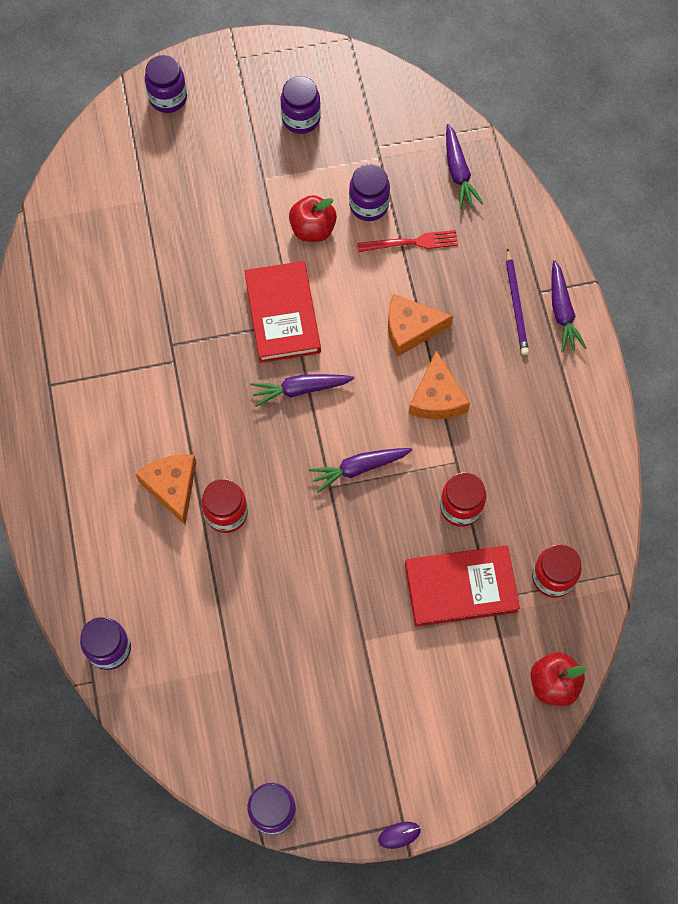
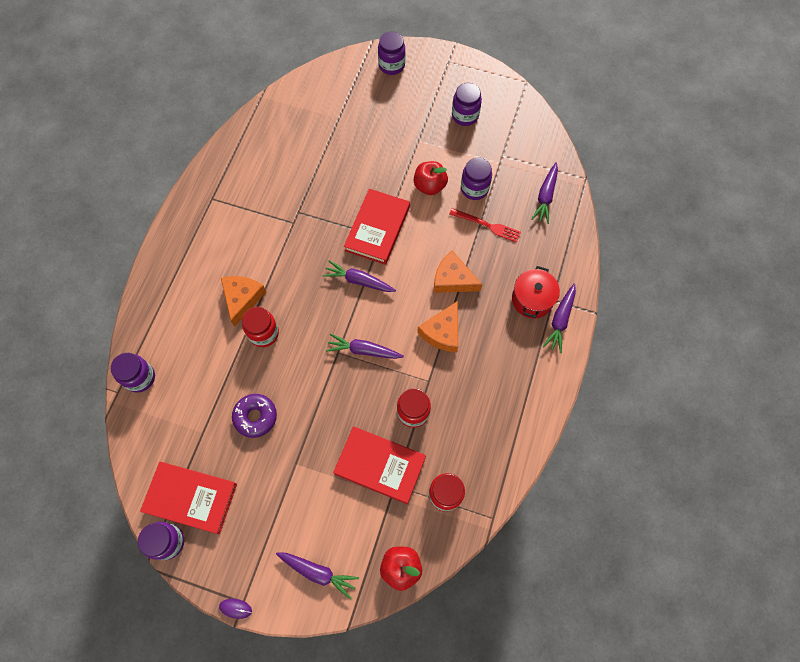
camera: 30 degrees right, 0 degrees up
(266, 748) = (191, 498): none -> red book
(281, 615) = (255, 417): none -> purple donut
(465, 742) = (318, 572): none -> purple carrot
(516, 304) = (532, 299): purple pencil -> red pot

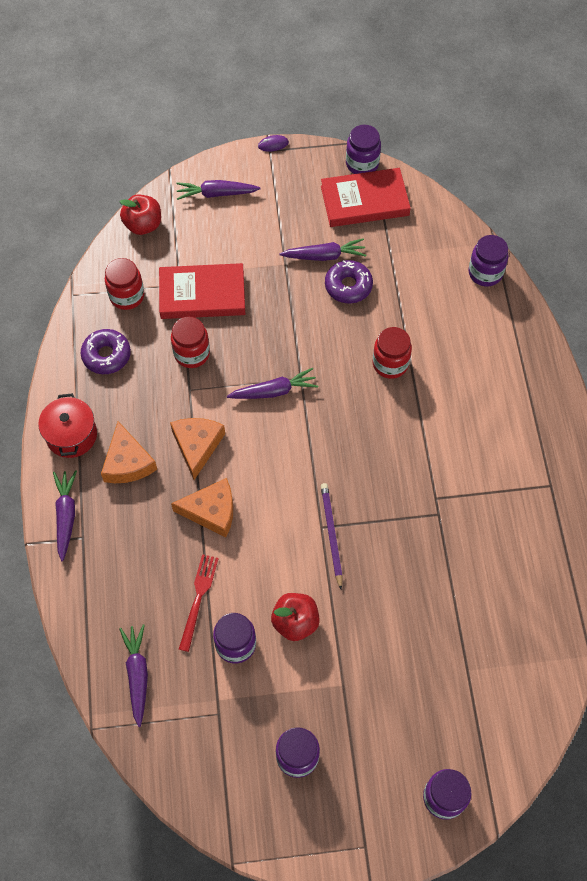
camera: 155 degrees right, 5 degrees down
(242, 299) = (436, 388): orange cheese -> orange cheese (127, 462)
(359, 281) = (319, 462): purple carrot -> purple carrot (324, 256)
(377, 228) = (331, 535): red book -> purple pencil
(484, 442) = (106, 355): none -> purple donut
(487, 225) = (198, 599): red fork -> red fork turned 105 degrees clockwise
(532, 299) = (107, 527): red pot -> red pot (71, 435)

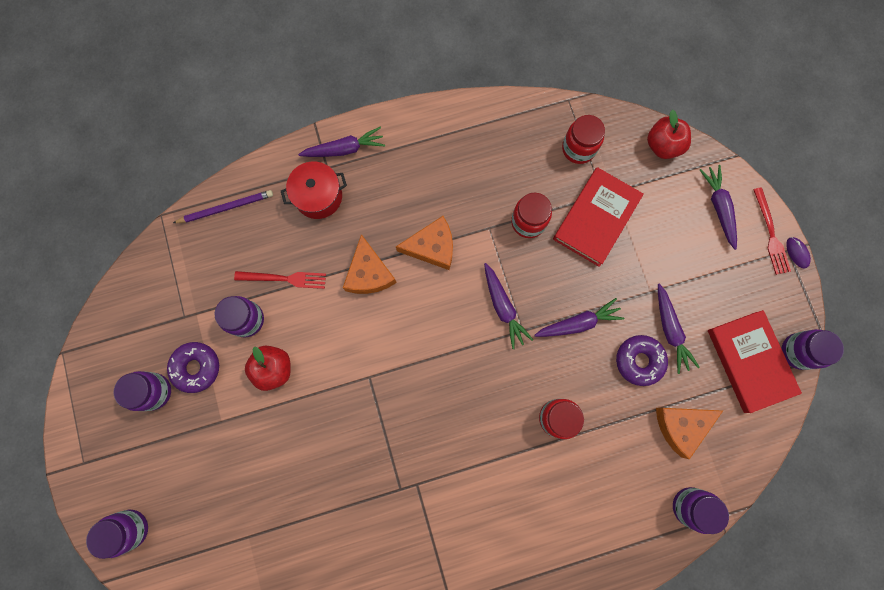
camera: 80 degrees right, 15 degrees up
(71, 435) = (423, 134): red pot -> red pot (318, 196)
(106, 355) = (510, 145): purple donut -> purple donut (196, 367)
(127, 462) = (404, 189): orange cheese -> orange cheese (681, 426)
(137, 675) = (210, 242): purple carrot -> purple carrot (578, 323)
(202, 294) = (596, 218): red book -> red book turned 45 degrees clockwise
(251, 160) = (770, 234): none -> red fork
(331, 535) = (362, 388): purple pencil -> purple pencil (225, 208)

